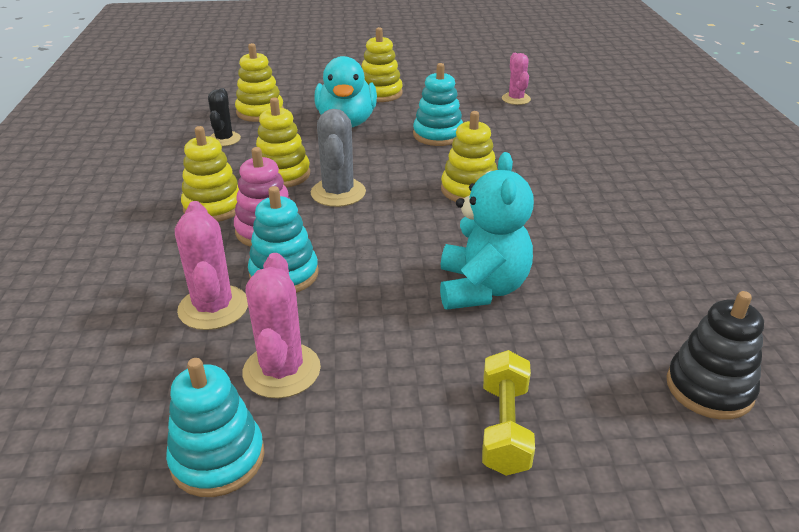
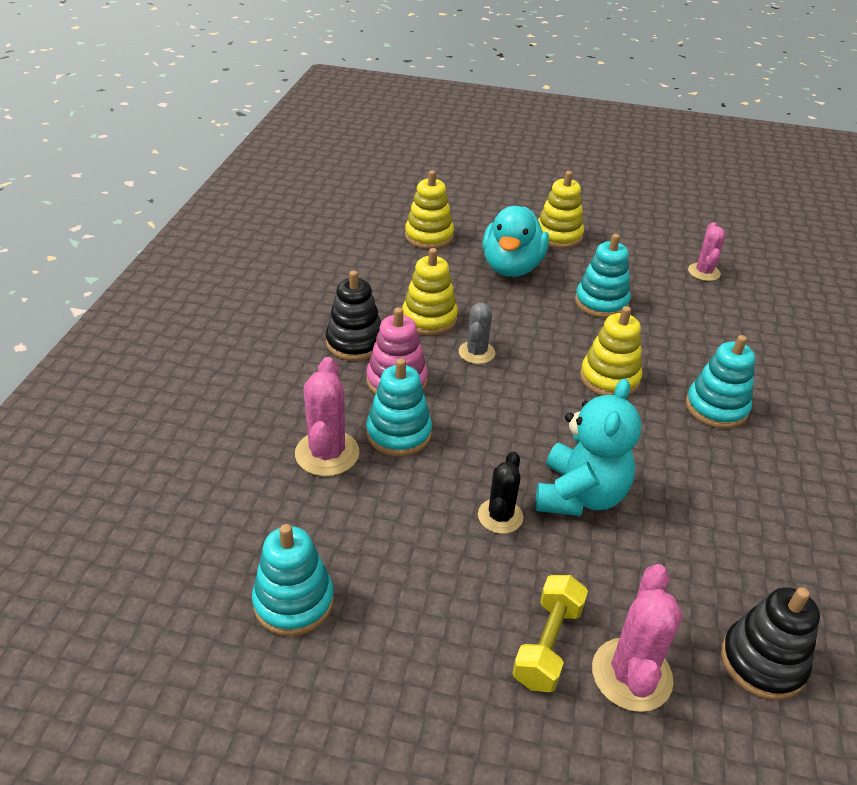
camera: 15 degrees right, 5 degrees up
(213, 207) = (355, 343): yellow stacking toy -> black stacking toy
(224, 139) = (385, 264): black cactus -> black cactus (500, 516)
(282, 370) = (369, 533): pink cactus -> pink cactus (631, 674)
(338, 193) = (476, 352): grey cactus -> grey cactus, size x0.67
(571, 194) = (716, 408): none -> turquoise stacking toy

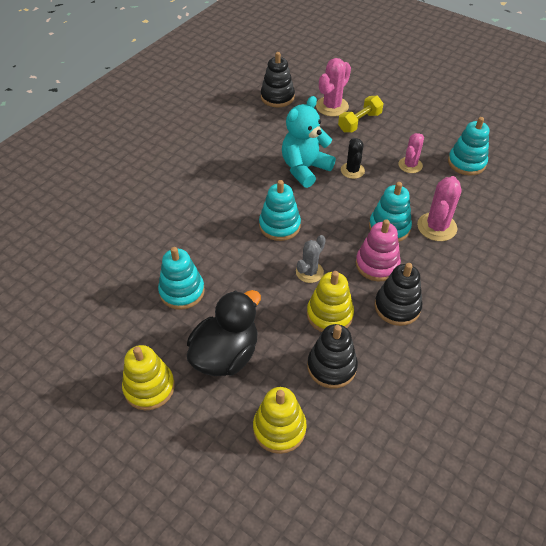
camera: 155 degrees left, 10 degrees up
(404, 281) = (331, 366): none -> black stacking toy
(500, 516) = (352, 170): black cactus -> black cactus turned 45 degrees counterclockwise
(511, 267) = (225, 355): turquoise duck -> black duck
(609, 378) = (232, 227): yellow stacking toy -> none
(703, 272) = (66, 298): pink cactus -> pink cactus (410, 165)
(716, 408) = (185, 191): turquoise stacking toy -> turquoise stacking toy (279, 226)

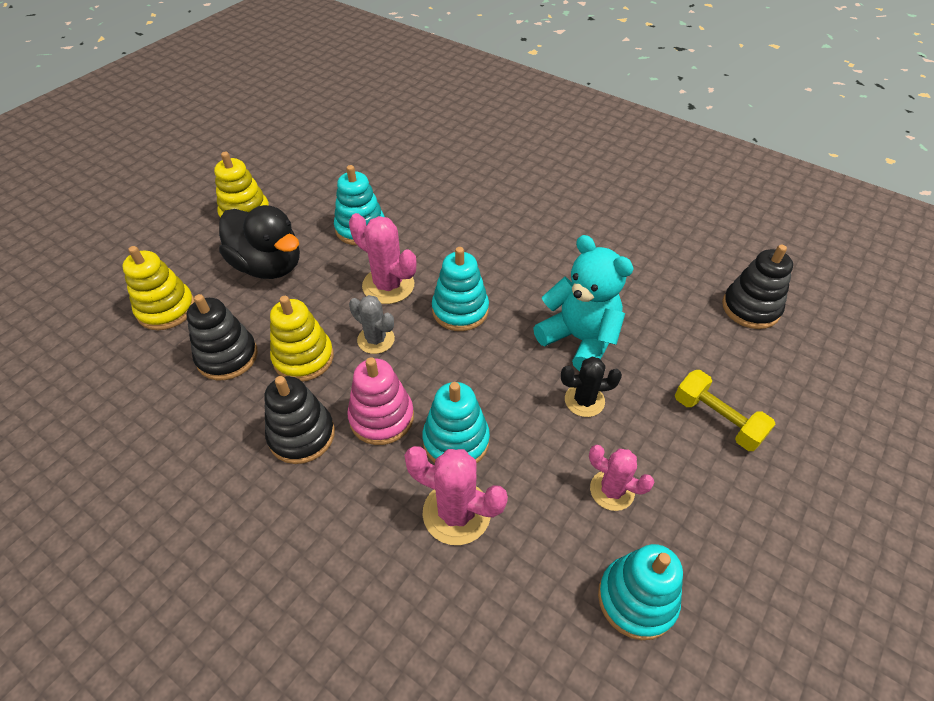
camera: 90 degrees right, 0 degrees up
(332, 106) = (750, 381): pink cactus -> pink cactus (388, 285)

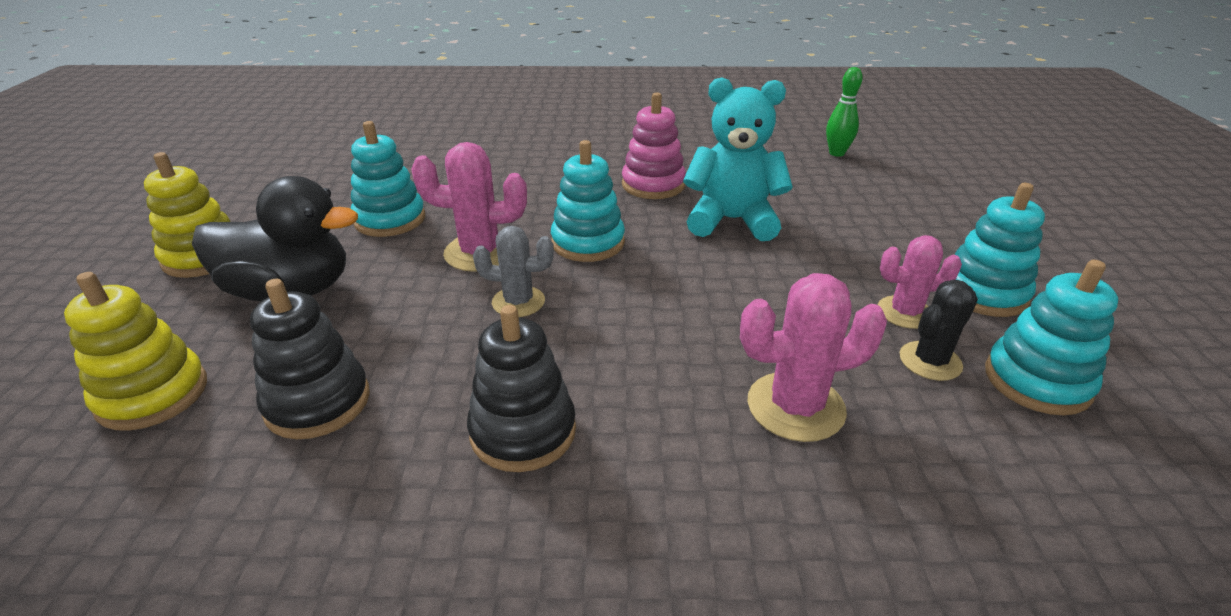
camera: 35 degrees left, 15 degrees down
(303, 358) = (440, 356): yellow stacking toy -> none
(381, 417) = (607, 365): pink stacking toy -> pink stacking toy (653, 185)
(456, 441) = (715, 346): turquoise stacking toy -> turquoise stacking toy (983, 293)
(584, 400) = (794, 260): black cactus -> black cactus (930, 361)
(717, 419) = (911, 227): yellow dumbbell -> none
(750, 308) = (836, 153): black stacking toy -> green bowling pin

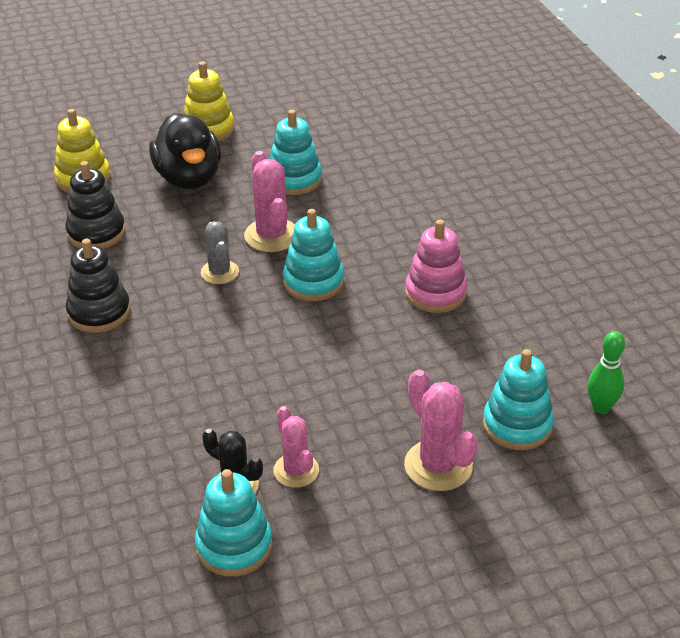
camera: 70 degrees right, 5 degrees up
(732, 220) = (395, 353): turquoise teddy bear -> none
(795, 407) = (159, 420): pink cactus -> pink cactus (438, 465)
(983, 293) = (351, 521): turquoise stacking toy -> turquoise stacking toy (517, 425)

